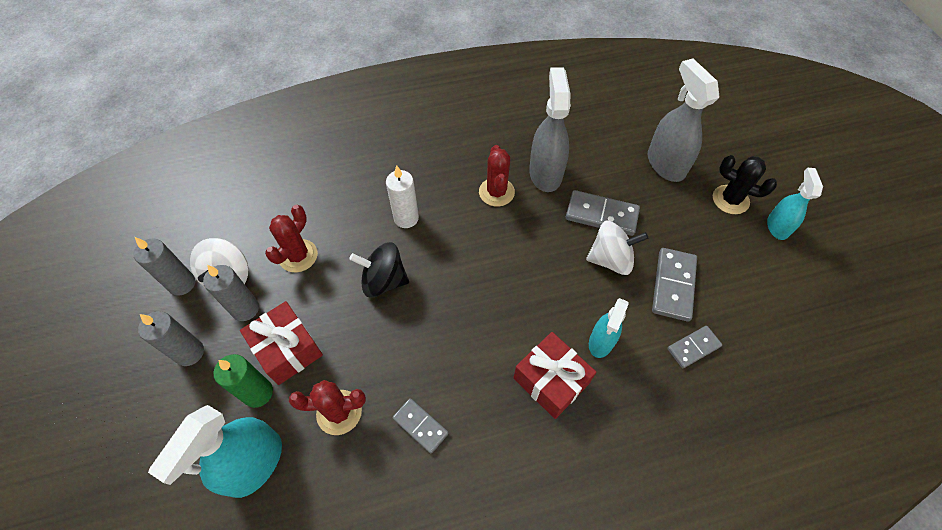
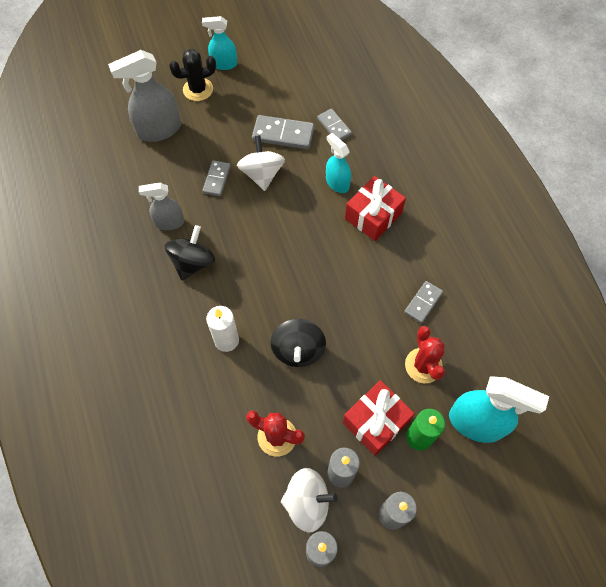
camera: 95 degrees left, 5 degrees up
(496, 192) = (193, 263): red cactus -> black spinning top
(545, 173) = (169, 222): grey spray bottle -> grey spray bottle, size x0.61
(601, 215) = (216, 179): grey domino -> grey domino, size x0.63
(601, 342) = (337, 183): turquoise spray bottle -> turquoise spray bottle turned 150 degrees counterclockwise
(730, 200) = (198, 89): black cactus -> black cactus turned 45 degrees clockwise

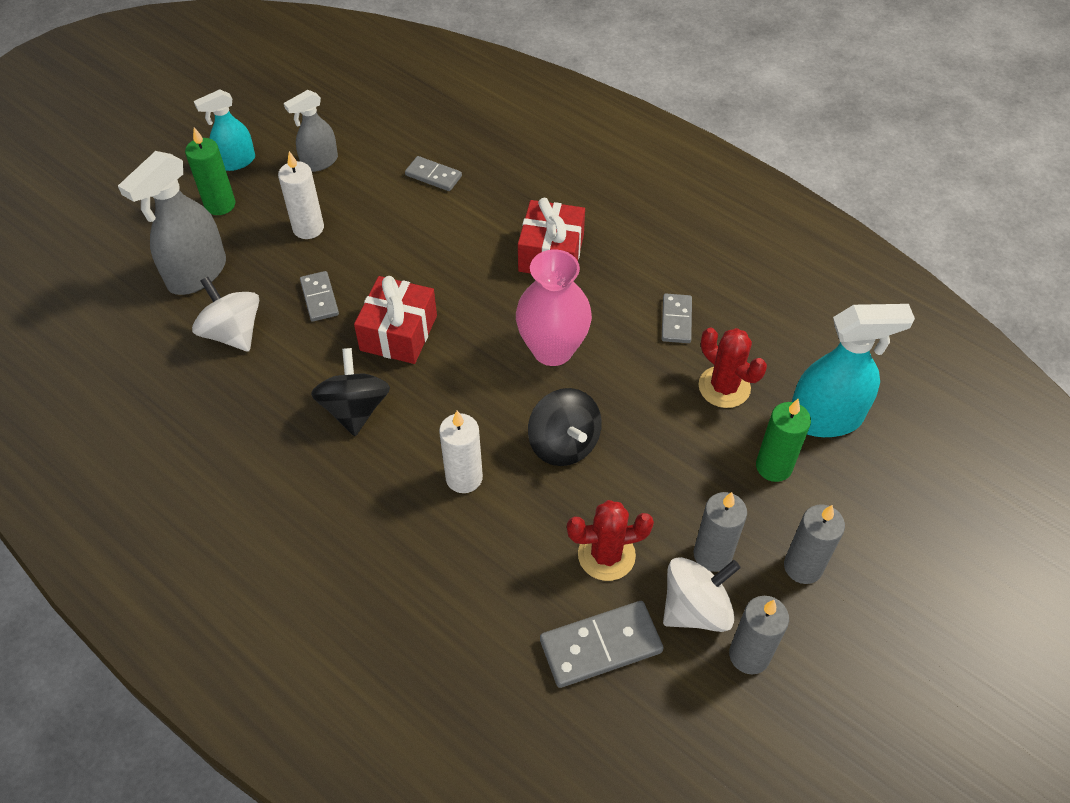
camera: 30 degrees left, 10 degrees down
(169, 222) = (288, 377): grey spray bottle -> grey spray bottle (319, 162)
(198, 89) = (220, 205): black cactus -> green candle
(238, 129) = (308, 228): none -> white candle
(262, 174) = (377, 267): white spinning top -> white spinning top (233, 333)
(283, 134) = (373, 210): grey domino -> grey domino (601, 646)
(331, 283) = (552, 350): none -> pink vase
(337, 183) = (481, 236): turquoise spray bottle -> none
(375, 422) = (713, 476): red gift -> red gift (398, 333)

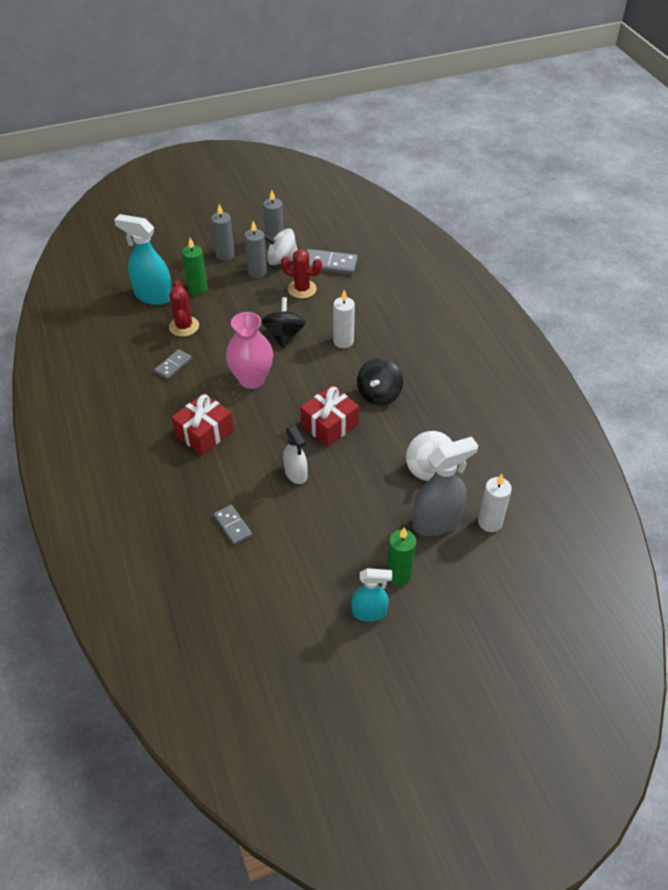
camera: 150 degrees left, 5 degrees down
(308, 228) = (345, 523): white candle -> white candle (490, 522)
(319, 162) = (306, 579): grey spray bottle -> none
(319, 298) = (364, 467): grey domino -> none
(401, 255) = (296, 473): none -> white spray bottle

